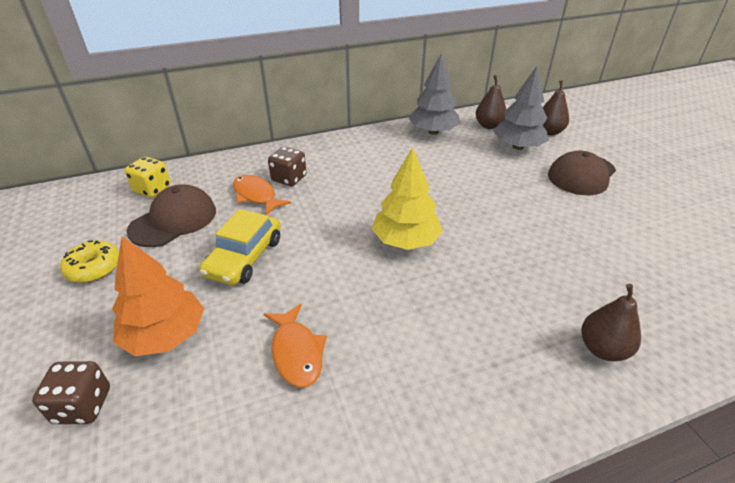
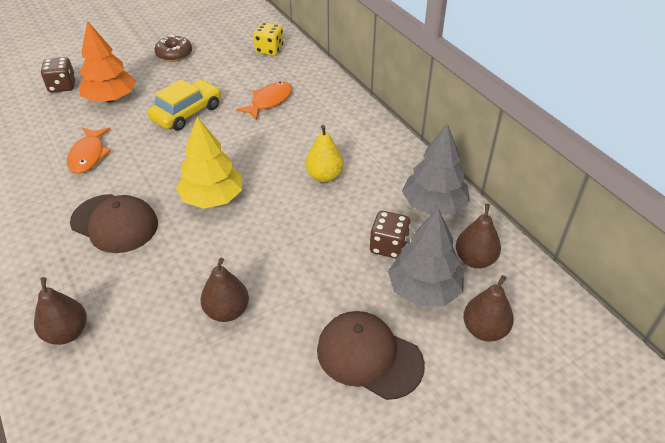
camera: 80 degrees right, 5 degrees up
(94, 268) = (174, 54): yellow donut -> brown donut
(174, 220) = (229, 70): brown cap -> brown cap (114, 223)
(244, 257) = (186, 113): yellow car -> yellow car turned 120 degrees clockwise
(289, 178) = (300, 114): brown dice -> brown dice (388, 246)
(297, 352) = (88, 155): orange fish -> orange fish turned 60 degrees counterclockwise
(388, 174) = (324, 176): none -> yellow pear
(553, 236) = (227, 311): none -> brown pear

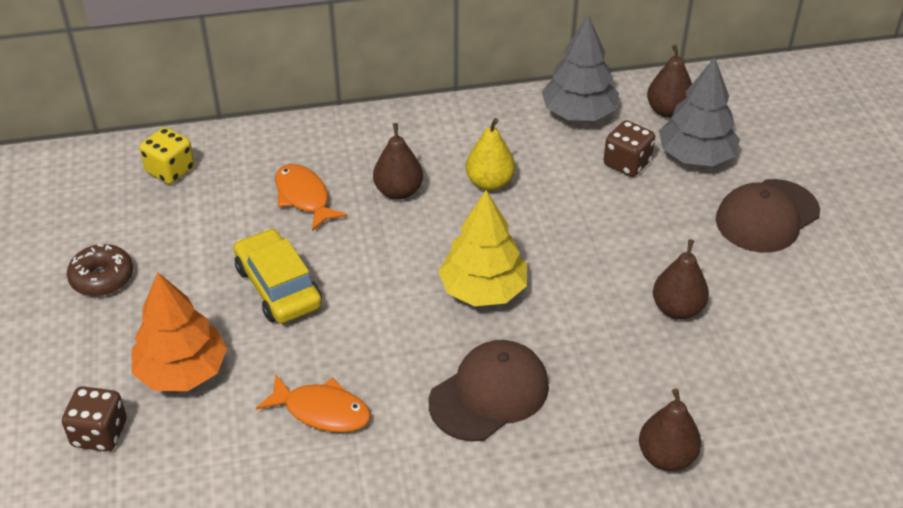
camera: 70 degrees left, 0 degrees up
(484, 330) = (756, 133): brown pear -> brown pear (398, 191)

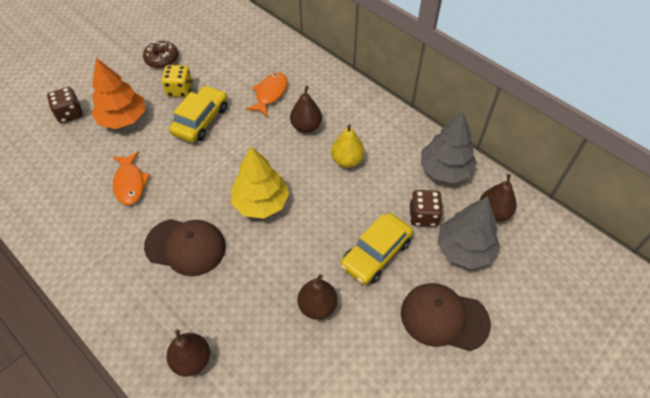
camera: 55 degrees right, 10 degrees up
(170, 170) = (248, 39): yellow dice -> yellow dice (179, 90)
(645, 226) = (376, 253): none -> yellow car

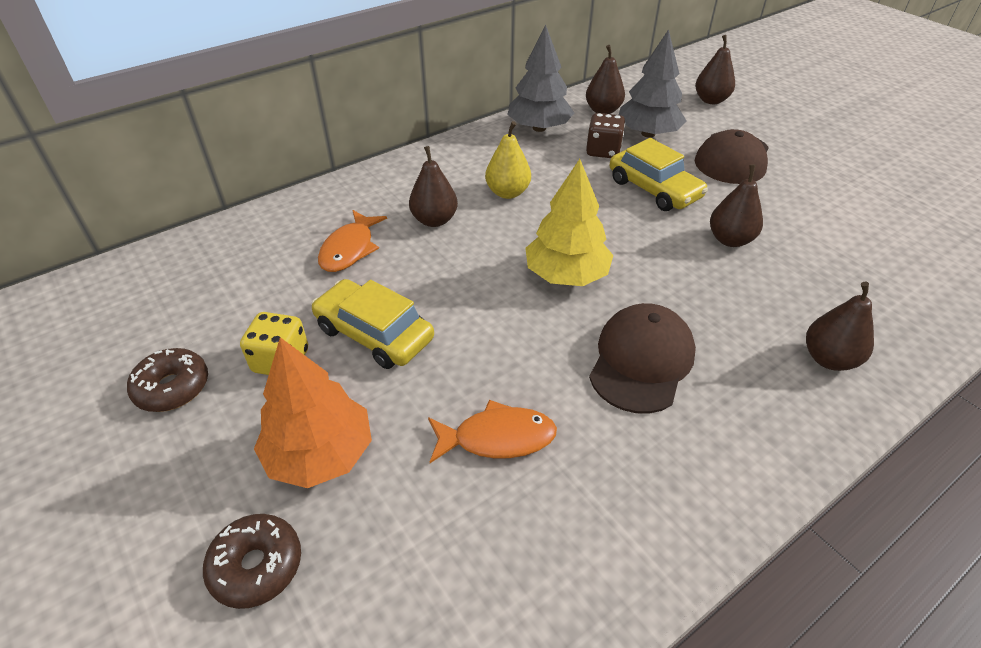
camera: 80 degrees left, 10 degrees down
(70, 114) = (256, 566): brown dice -> brown donut
(270, 94) = (350, 249): orange fish -> orange fish turned 105 degrees counterclockwise
(554, 306) = (711, 100): none -> brown pear

